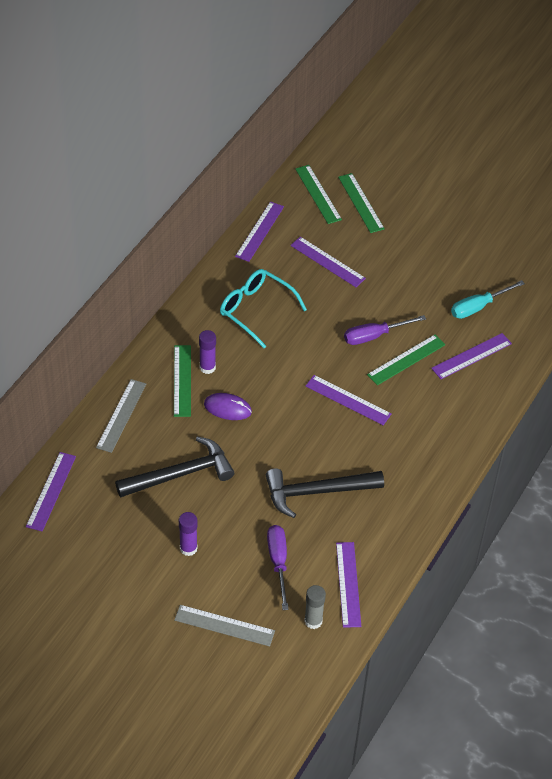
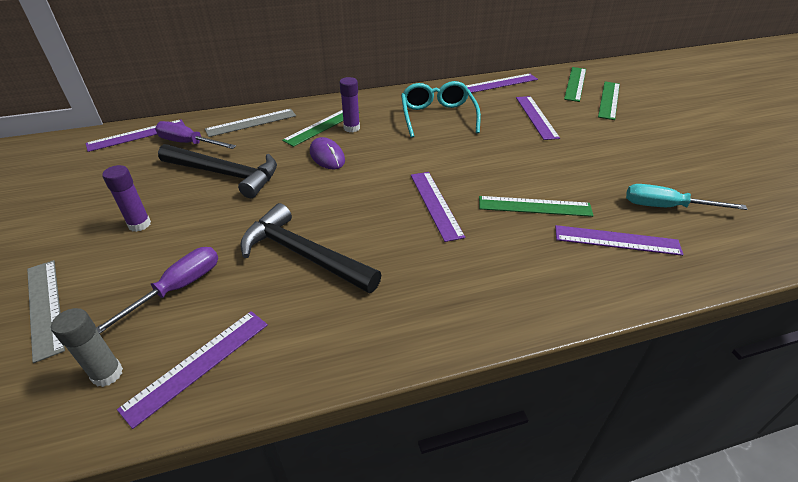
camera: 45 degrees right, 10 degrees down
(374, 336) = (522, 175): purple screwdriver -> purple screwdriver (188, 143)

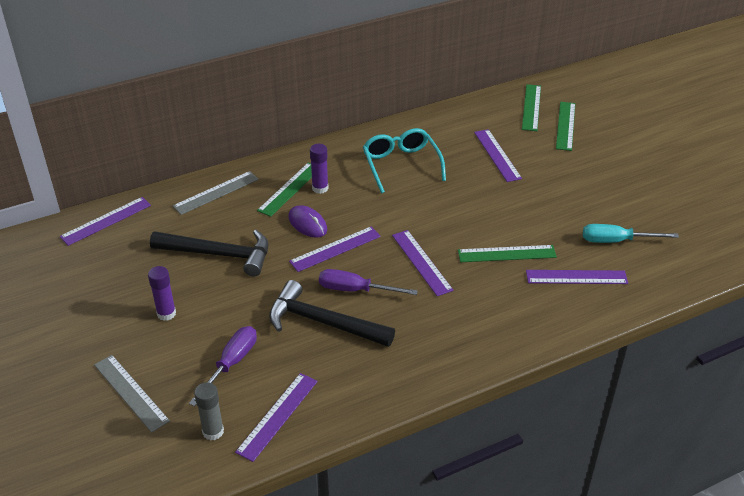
camera: 10 degrees left, 0 degrees up
(188, 143) = (165, 224): purple screwdriver -> purple screwdriver (355, 290)
(501, 83) = (456, 114): purple ruler -> purple ruler (335, 249)

